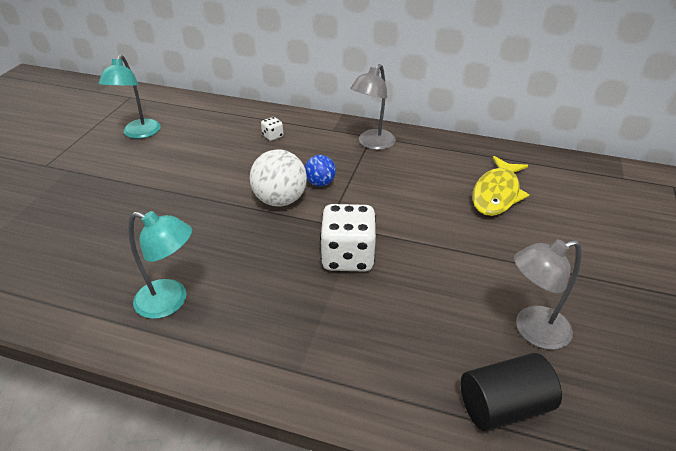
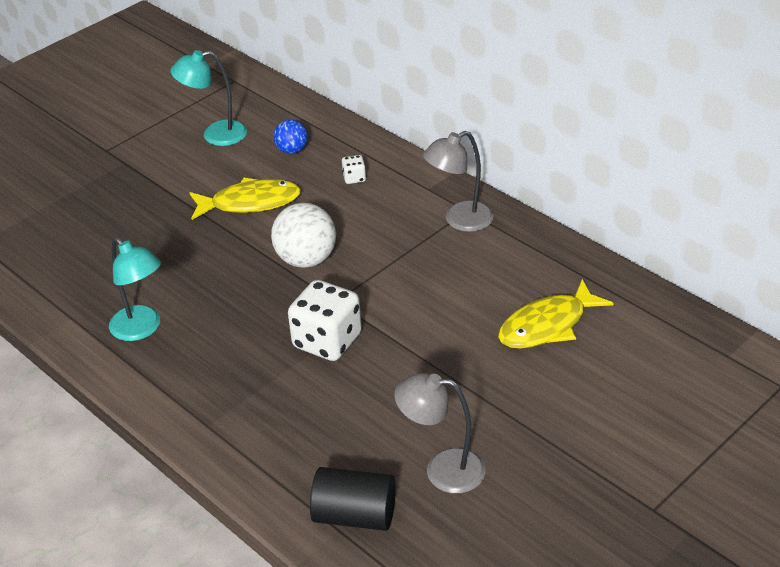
camera: 30 degrees right, 0 degrees up
(139, 133) = (215, 135): turquoise lamp -> turquoise lamp turned 45 degrees clockwise
(202, 172) = (250, 203): none -> yellow fish
(320, 183) = (362, 252): blue ball -> blue ball (292, 150)

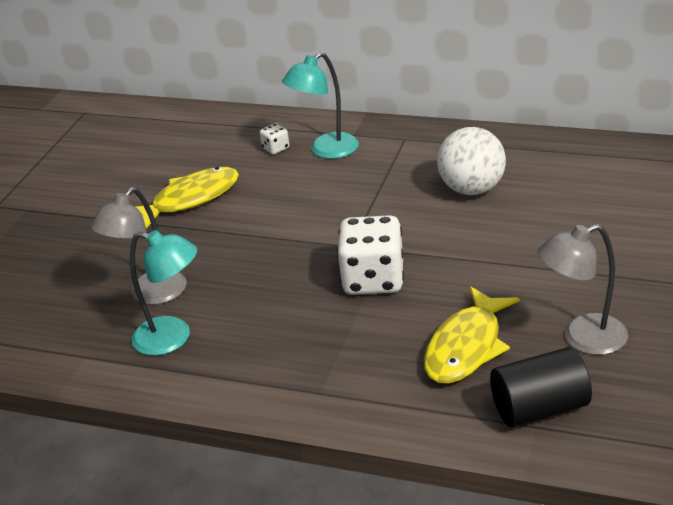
camera: 25 degrees left, 5 degrees down
(215, 135) = (104, 159): turquoise lamp -> turquoise lamp (326, 150)
(292, 150) = (194, 147): blue ball -> none
(306, 259) = (290, 224): white ball -> white ball (472, 189)
(459, 220) = (406, 148): grey lamp -> grey lamp (150, 294)
(547, 325) = (561, 197): yellow fish -> yellow fish (466, 347)

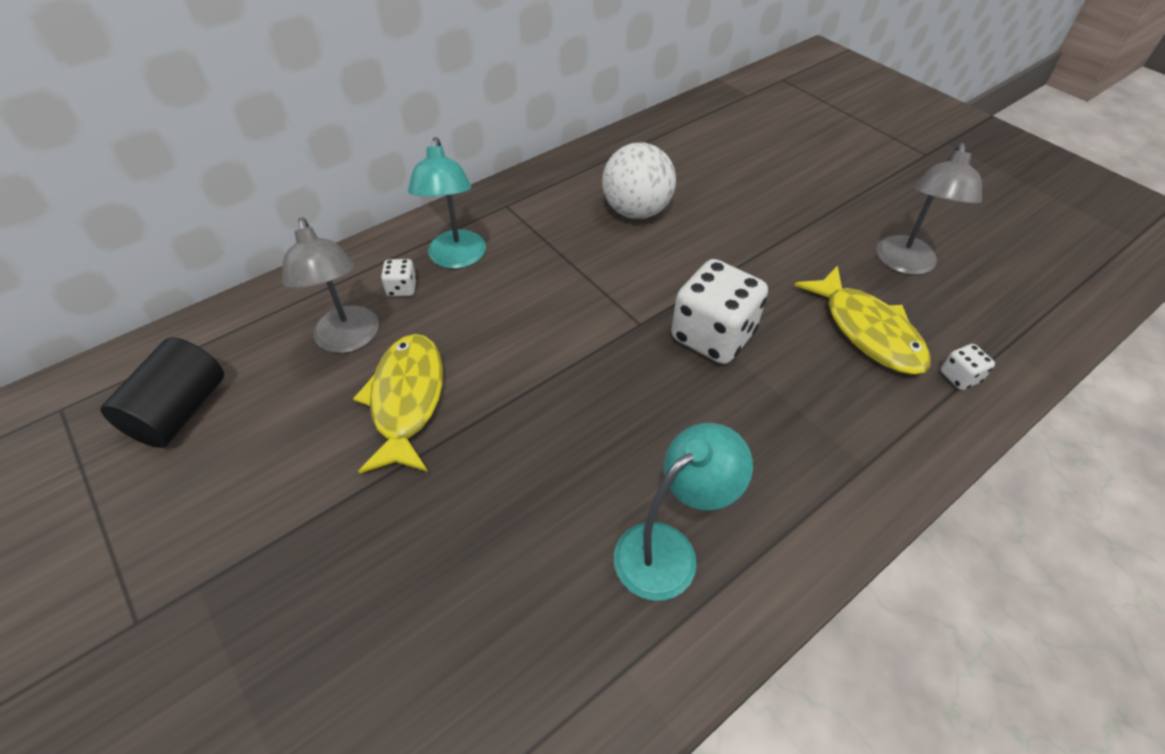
camera: 60 degrees left, 15 degrees up
(150, 294) = (559, 531): grey lamp -> grey lamp (349, 340)
(466, 410) = (959, 377): none -> white dice
(540, 408) = (983, 333): black cylinder -> black cylinder (181, 411)

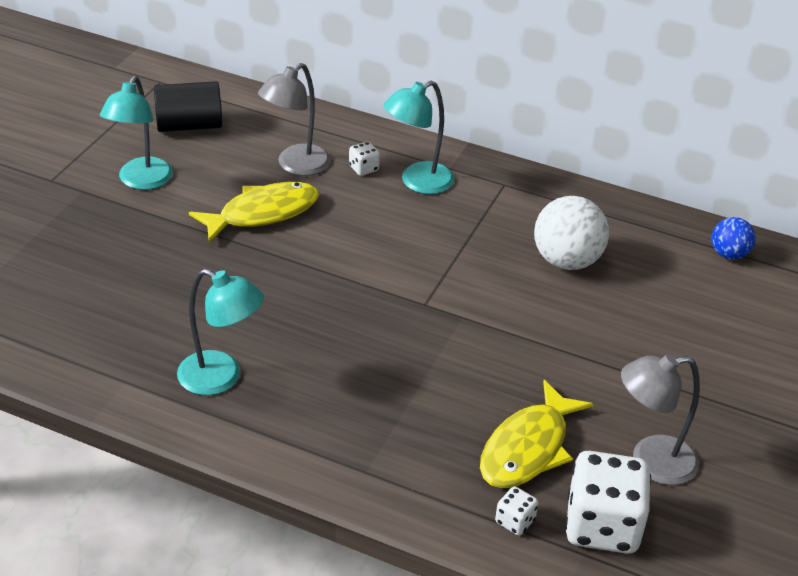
camera: 60 degrees right, 10 degrees down
(242, 504) = (141, 181): none -> turquoise lamp
(682, 128) = (729, 254): none -> blue ball
(712, 336) = (443, 350): white dice -> white dice (602, 526)

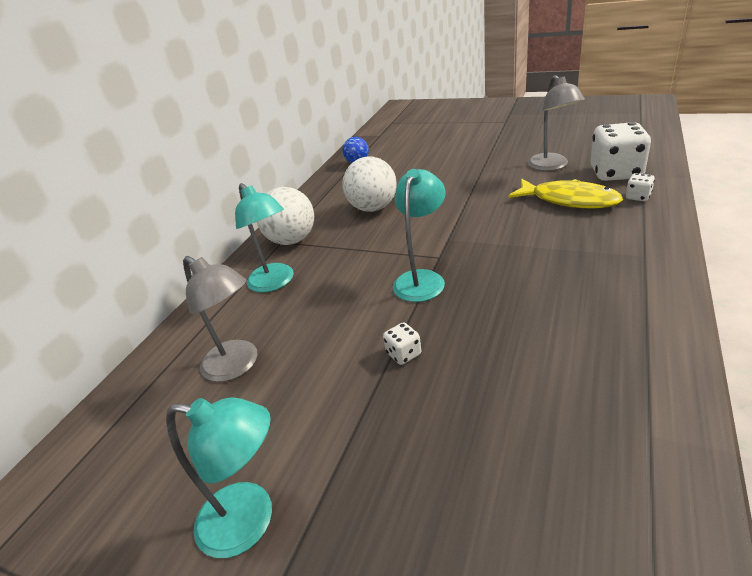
camera: 85 degrees left, 5 degrees down
(189, 125) = (125, 490): black cylinder -> none
(221, 378) = (594, 355): turquoise lamp -> turquoise lamp (422, 279)
(263, 213) = (323, 376): yellow fish -> none
(363, 168) = (250, 317): white dice -> white dice (403, 354)
(504, 192) = (292, 240): none -> white ball

